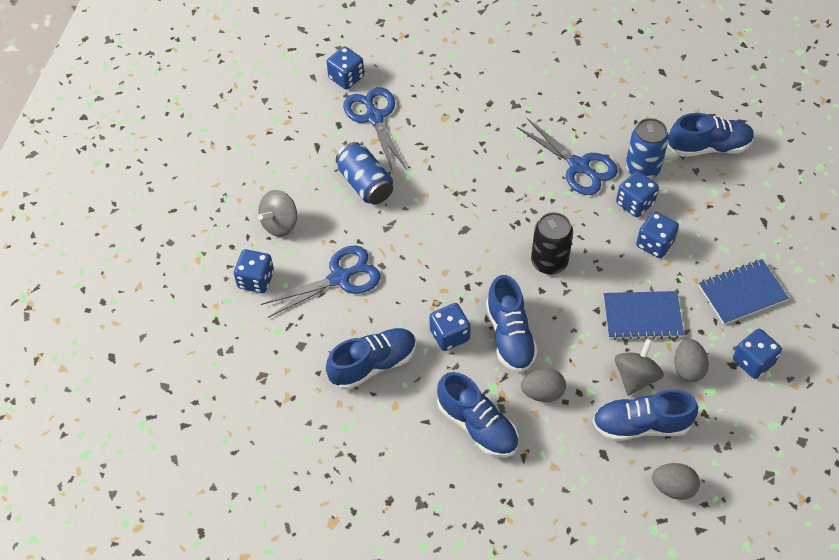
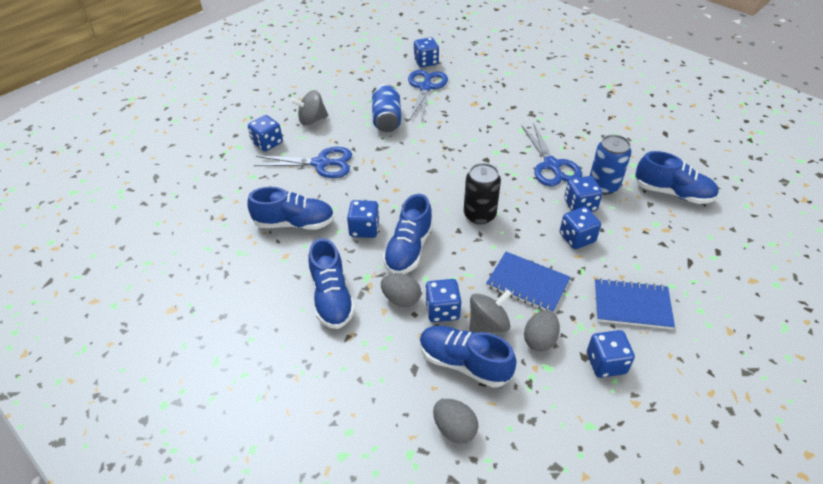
camera: 30 degrees right, 10 degrees down
(587, 384) = (442, 310): none -> blue dice

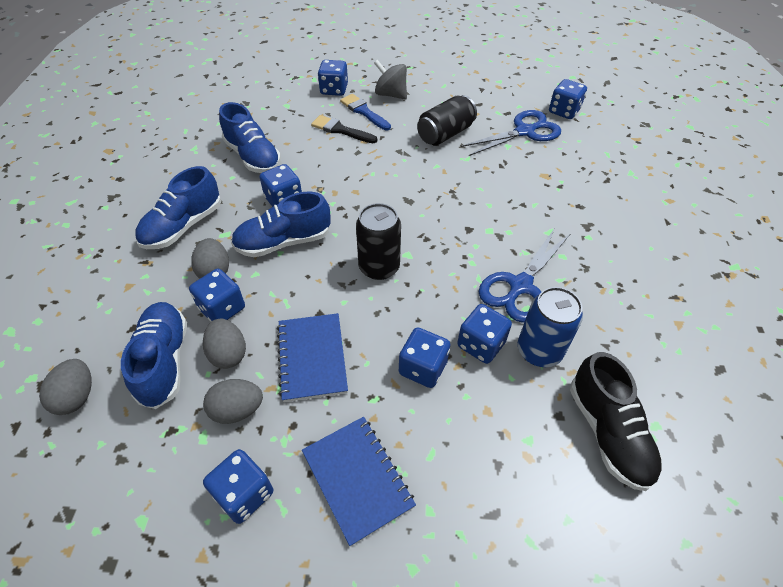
camera: 50 degrees right, 5 degrees up
(314, 142) = (364, 111): none -> blue brush
(321, 163) = (341, 130): blue scissors -> black brush
(387, 119) = (445, 134): blue can -> black can
(488, 324) = (228, 354): grey spinning top -> grey egg
(672, 193) = (608, 432): blue shoe -> black shoe

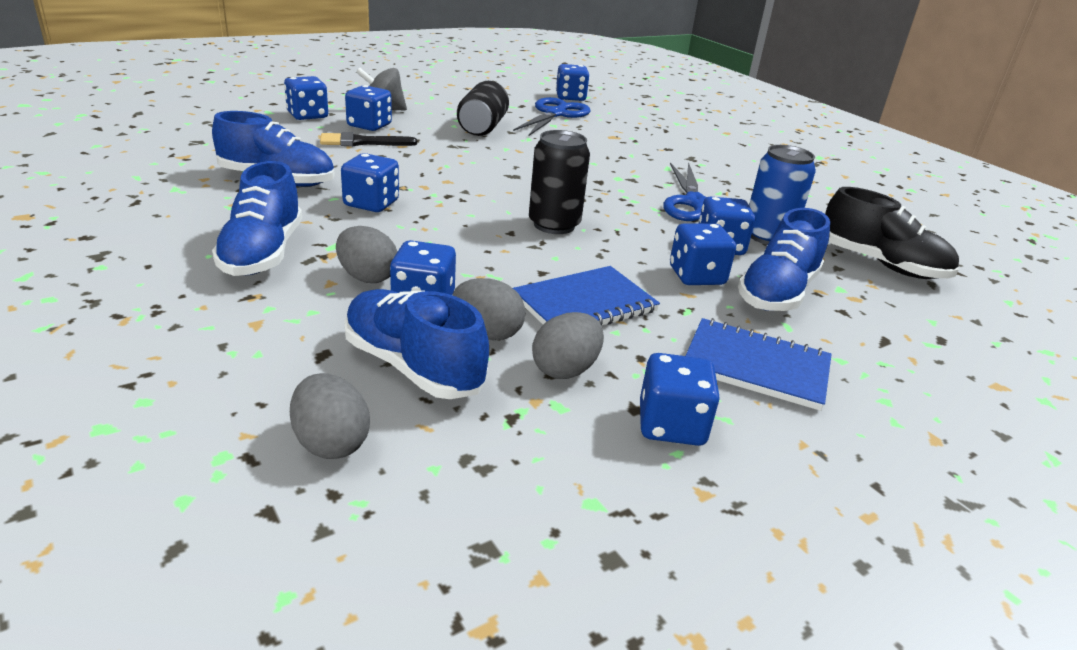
camera: 40 degrees left, 20 degrees down
(284, 242) = (421, 233): blue shoe -> blue shoe (777, 293)
(312, 358) = (585, 304): blue notebook -> blue notebook turned 75 degrees counterclockwise
(364, 111) = (369, 125): blue brush -> blue dice

